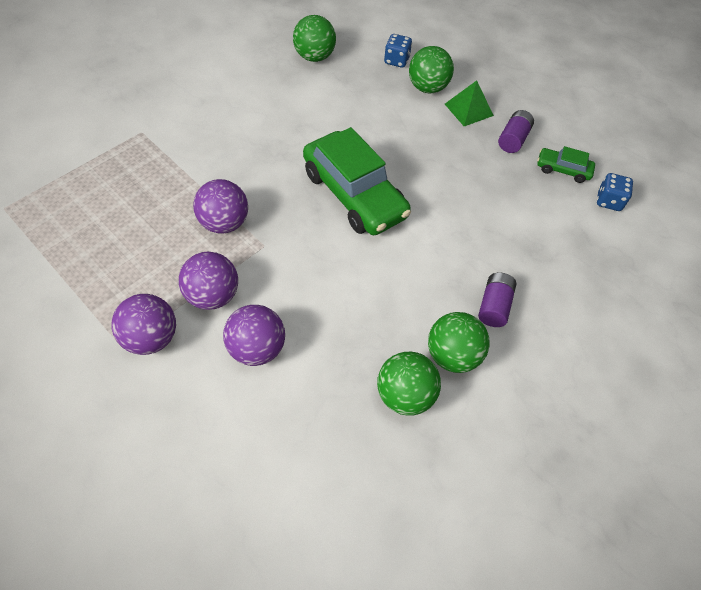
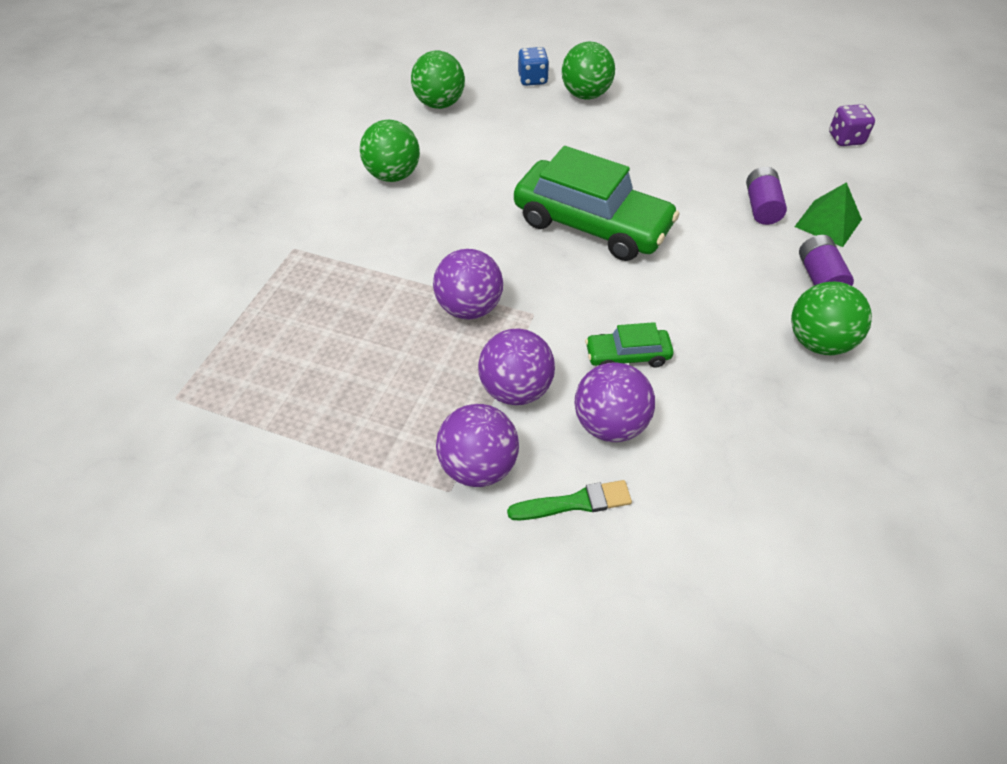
camera: 20 degrees left, 5 degrees down
(193, 392) = (575, 502): none -> green brush
(405, 395) = (803, 402): green ball -> green ball (393, 175)
(468, 109) = (644, 101): green pyramid -> green pyramid (828, 223)
(513, 139) = (710, 114): purple battery -> purple battery (761, 207)
(563, 170) = (780, 126): green car -> green car (627, 355)
(608, 201) = (845, 139): blue dice -> purple dice

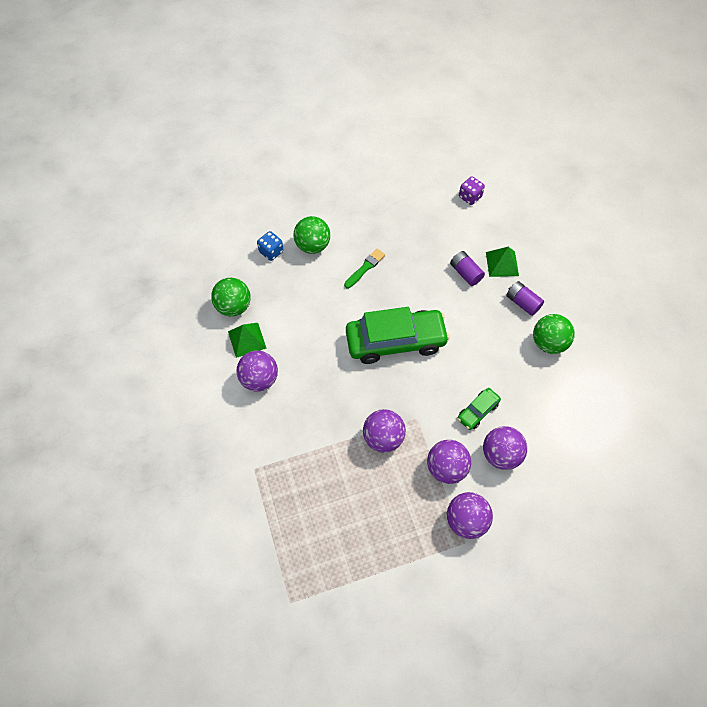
camera: 40 degrees left, 10 degrees up
(393, 175) = (259, 379): green ball -> purple ball
(421, 136) = (247, 339): none -> green pyramid
(575, 502) = (519, 505): green brush -> green brush (365, 268)

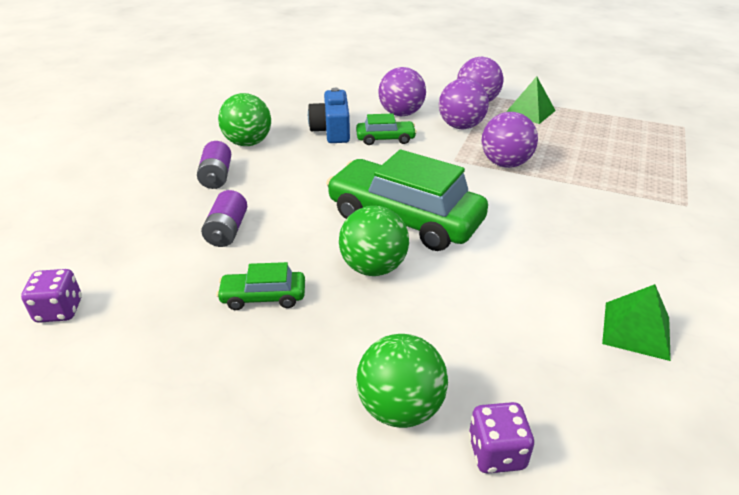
camera: 140 degrees left, 25 degrees down
(234, 306) = (640, 394): green ball -> green ball (373, 267)
(259, 379) = (637, 274): purple ball -> none
(271, 252) = (496, 453): blue dice -> purple dice
(365, 268) = (347, 315): green brush -> none
(406, 253) = (263, 297): none -> green car
(502, 264) = (172, 216): green pyramid -> green pyramid (530, 112)
(519, 395) = (332, 130): none -> blue camera

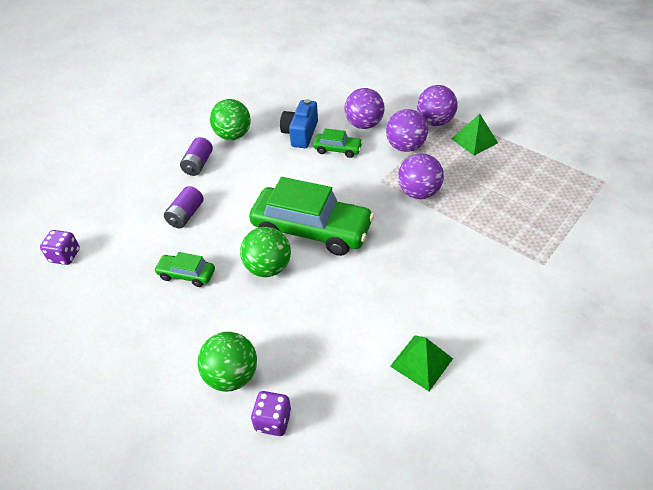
camera: 20 degrees right, 10 degrees up
(405, 218) = (311, 230): green car -> green car turned 150 degrees clockwise

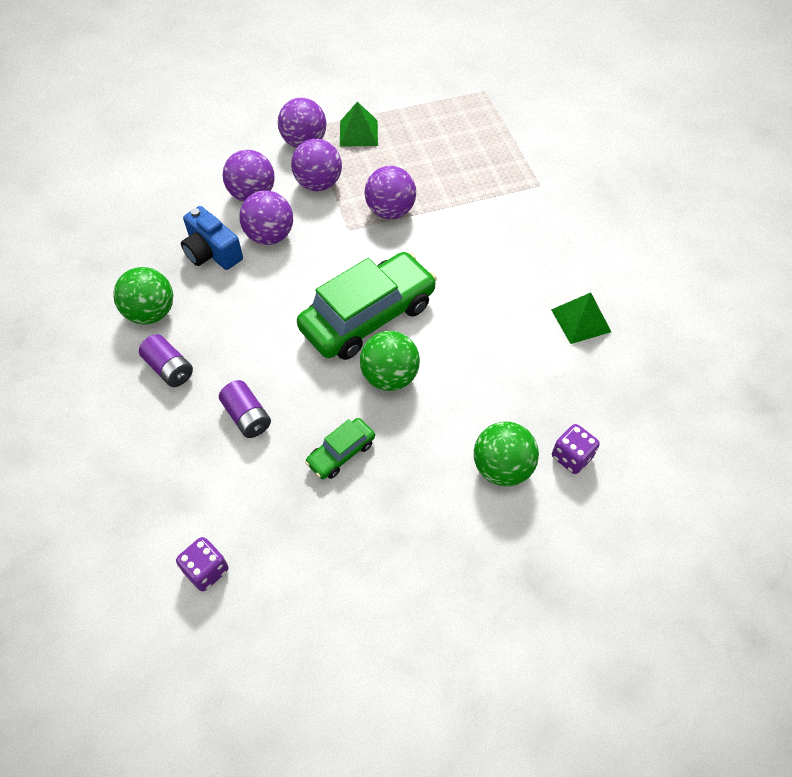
camera: 60 degrees left, 10 degrees up
(337, 149) = (270, 236): green car -> purple ball

